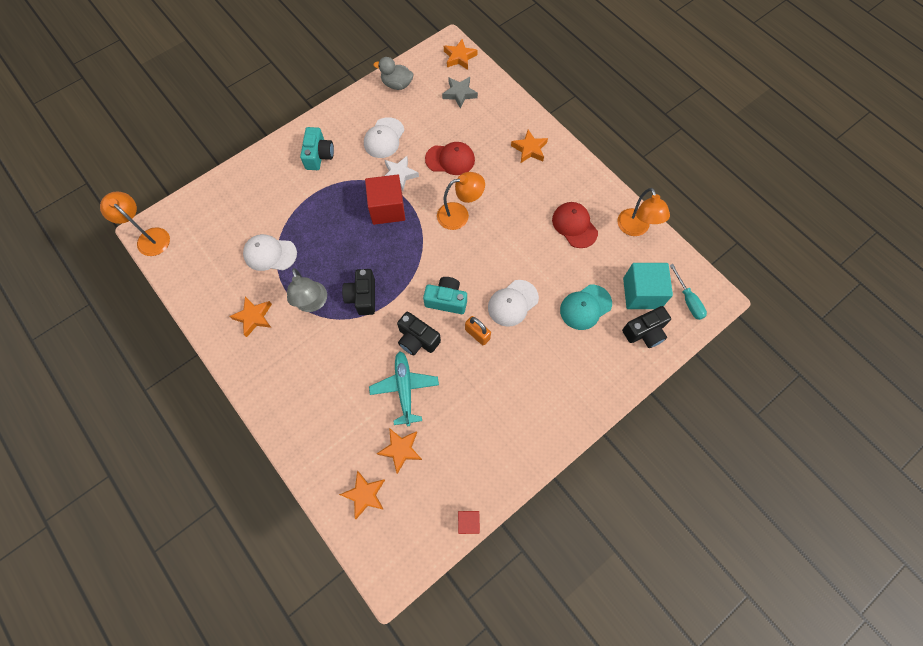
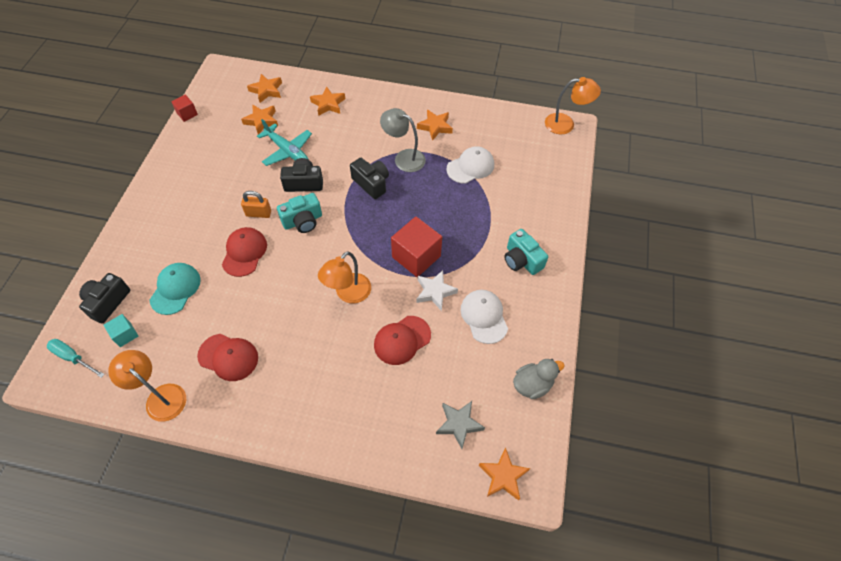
camera: 140 degrees right, 10 degrees down
(512, 303) = (244, 252): white cap -> red cap
(529, 149) = (330, 410): orange star -> orange star (328, 104)
(641, 293) = (125, 334): turquoise cube -> turquoise cube, size x0.52

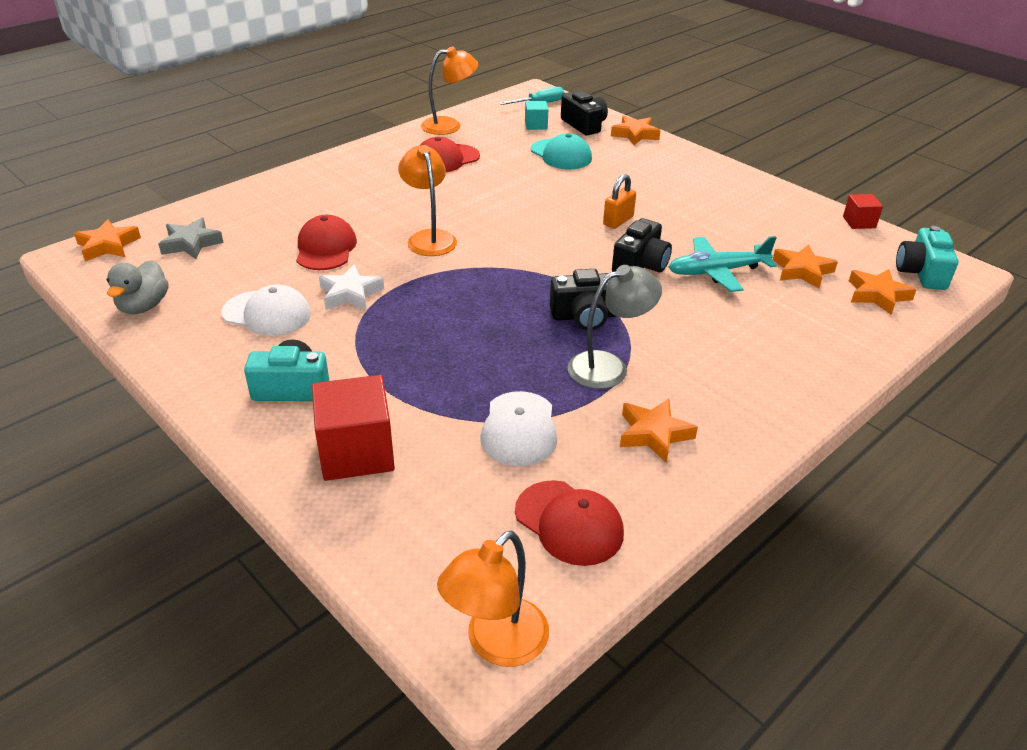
camera: 125 degrees right, 20 degrees down
(244, 252) = (566, 198): red cap -> red cap (569, 523)
(303, 221) = (573, 244): turquoise camera -> turquoise camera (921, 273)
(328, 104) = (803, 340): orange star -> orange star (635, 134)
(416, 256) = (418, 302): red cube -> red cube (356, 452)

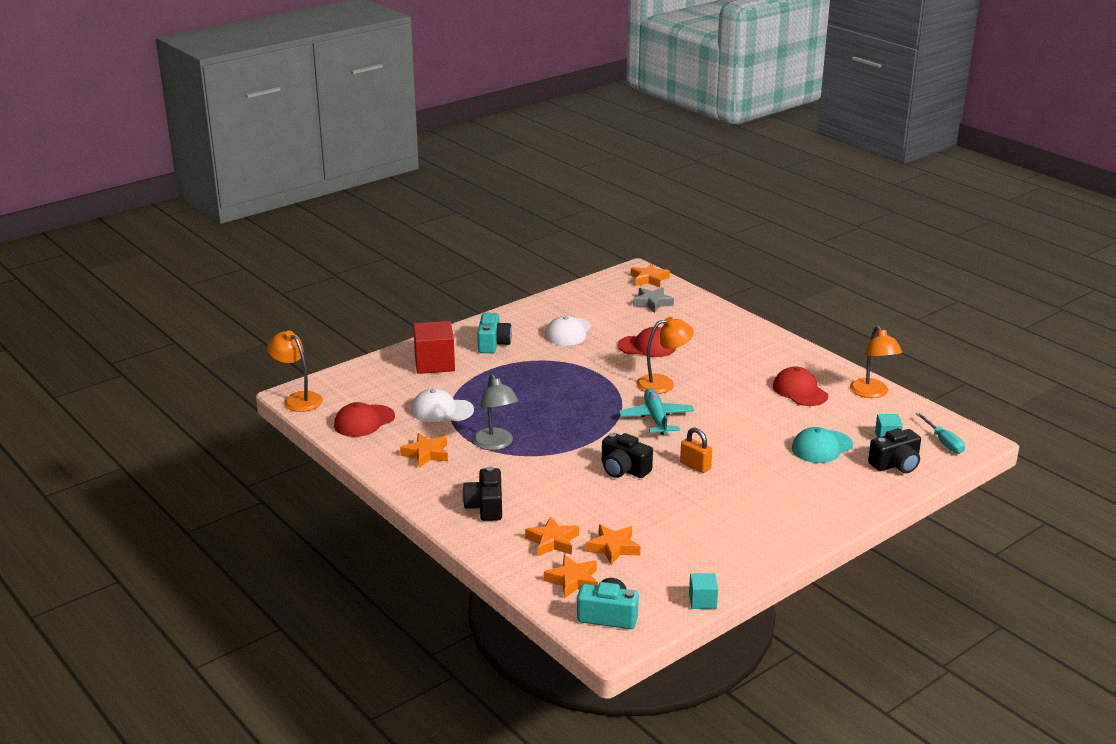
camera: 95 degrees right, 10 degrees down
(143, 306) = (579, 297): grey duck -> none
(350, 294) = (588, 357): white star -> none
(584, 316) = (555, 440): black camera -> black camera (485, 507)
(635, 134) = (880, 492): orange star -> orange star (553, 541)
(717, 272) = (612, 504): turquoise plane -> turquoise plane (656, 419)
(859, 222) = (702, 601): red cube -> turquoise cube

